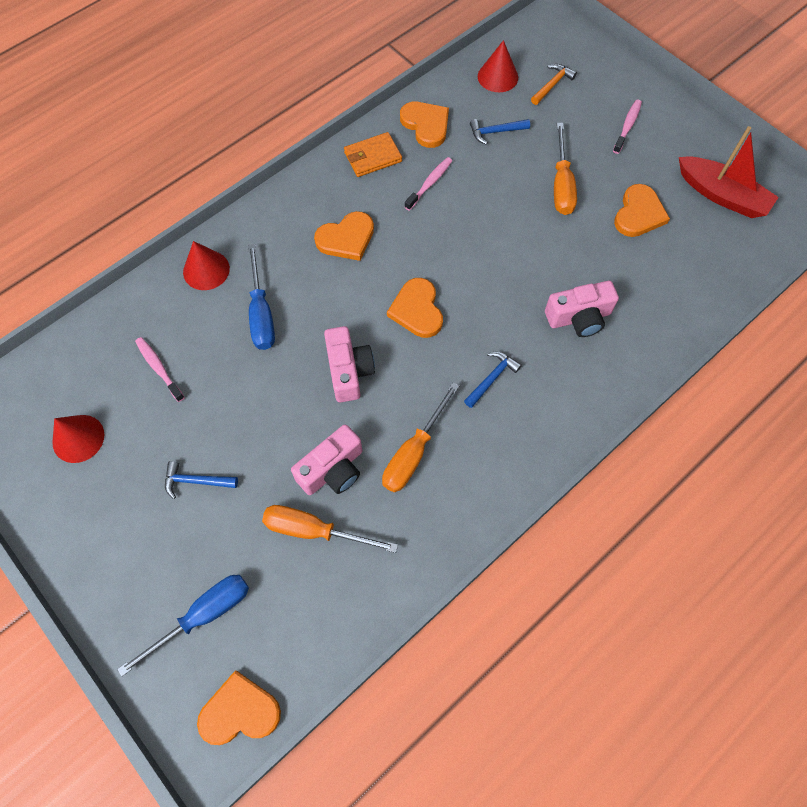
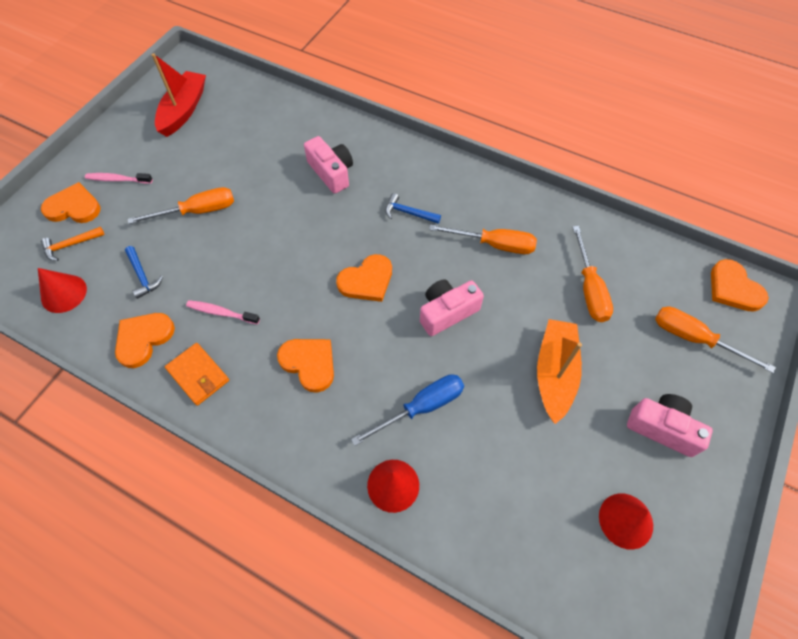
camera: 110 degrees left, 5 degrees down
(159, 368) = (520, 478): pink toothbrush -> none
(196, 481) = (602, 391): blue hammer -> none
(203, 615) = (694, 338): blue screwdriver -> orange screwdriver
(237, 444) = (554, 373): none -> orange boat
(333, 469) = (537, 293): pink camera -> pink camera (662, 428)
(552, 85) = (71, 245): orange hammer -> orange hammer turned 45 degrees counterclockwise
(639, 214) = (216, 155): orange heart -> orange heart (74, 207)

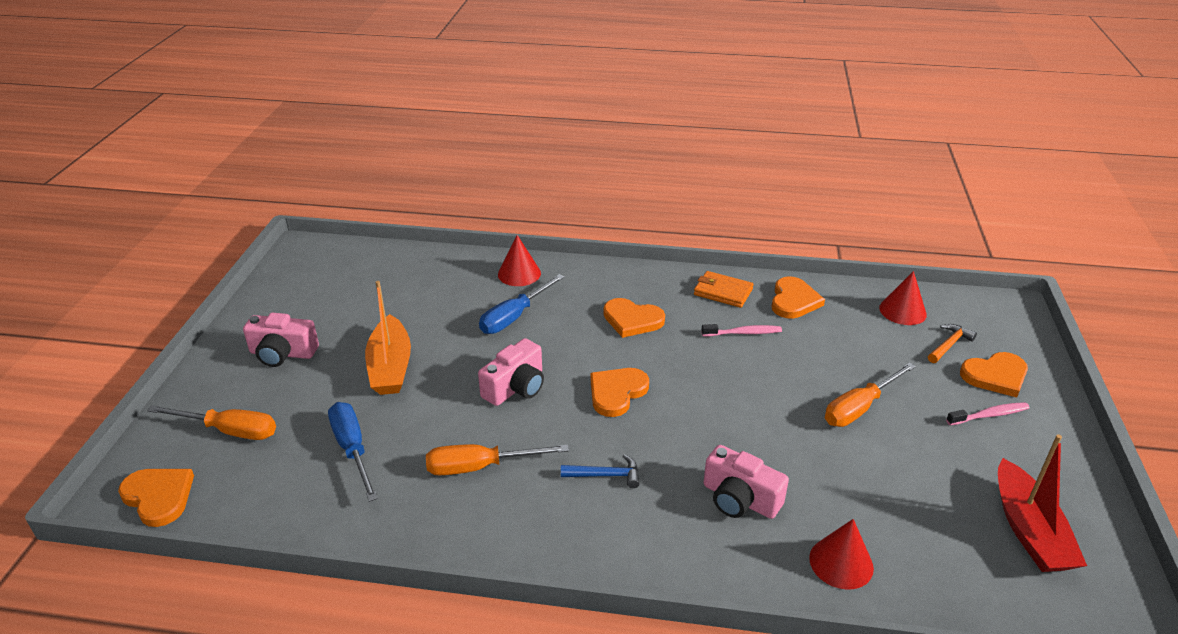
camera: 160 degrees right, 25 degrees down
(142, 276) = (848, 340): blue hammer -> none
(589, 289) = (352, 449): orange screwdriver -> blue screwdriver
(626, 520) = (325, 296): red cone -> red cone (841, 563)

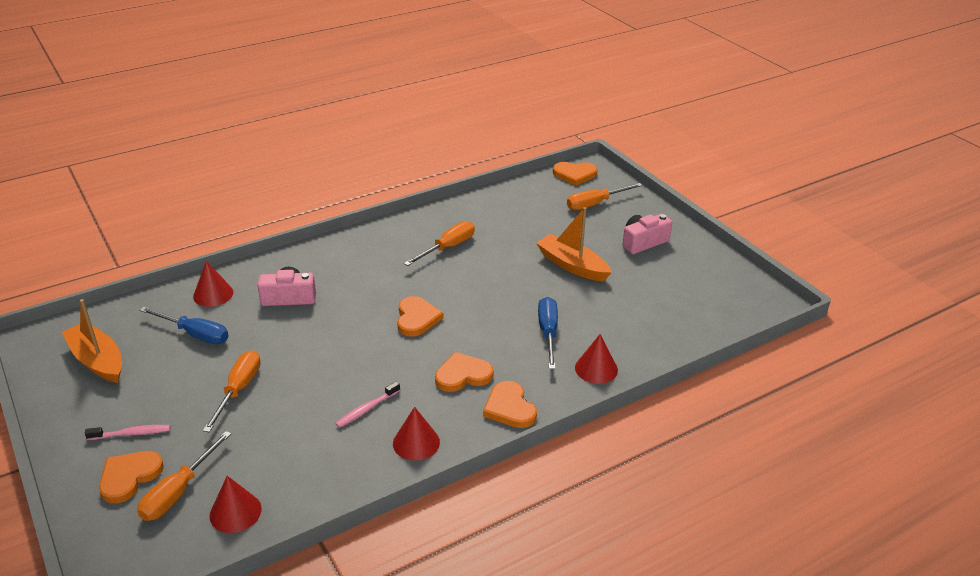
camera: 140 degrees right, 0 degrees up
(352, 449) = (523, 225): blue screwdriver -> blue screwdriver (195, 334)
(516, 387) = (483, 291): pink camera -> none
(605, 475) = (376, 274): blue hammer -> none
(723, 292) = (416, 442): orange wallet -> red cone
(794, 301) = (346, 467): orange heart -> orange heart (509, 408)
(949, 345) = (178, 492): orange hammer -> orange screwdriver
(989, 415) = (131, 434): pink toothbrush -> pink toothbrush turned 135 degrees counterclockwise
(1029, 530) = (97, 360): red boat -> orange boat

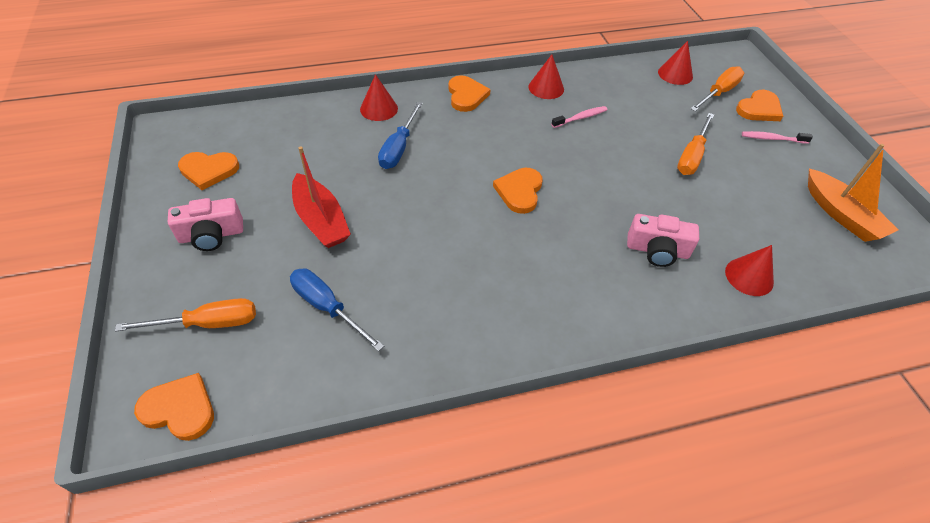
camera: 165 degrees left, 15 degrees up
(195, 334) = (752, 224): blue screwdriver -> blue screwdriver (327, 307)
(448, 247) = (453, 286): orange screwdriver -> none
(463, 375) = (493, 127): orange heart -> orange heart (208, 170)
(572, 265) = (321, 220): orange boat -> red boat

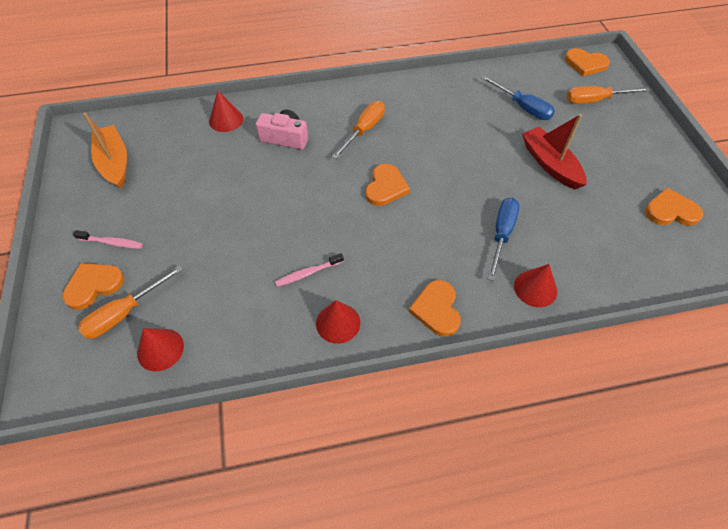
camera: 175 degrees left, 5 degrees up
(211, 235) = (629, 154): pink camera -> none
(691, 156) = (210, 222): orange screwdriver -> orange screwdriver (364, 130)

